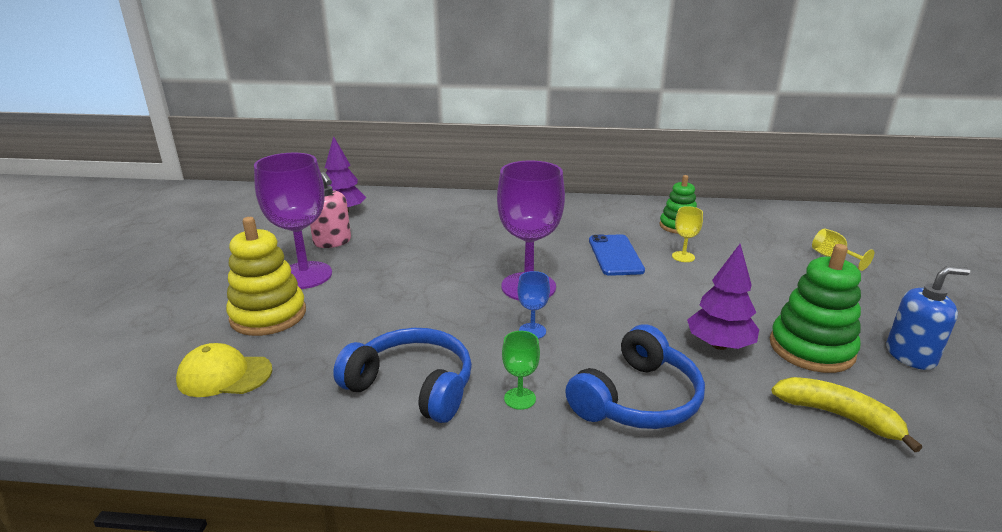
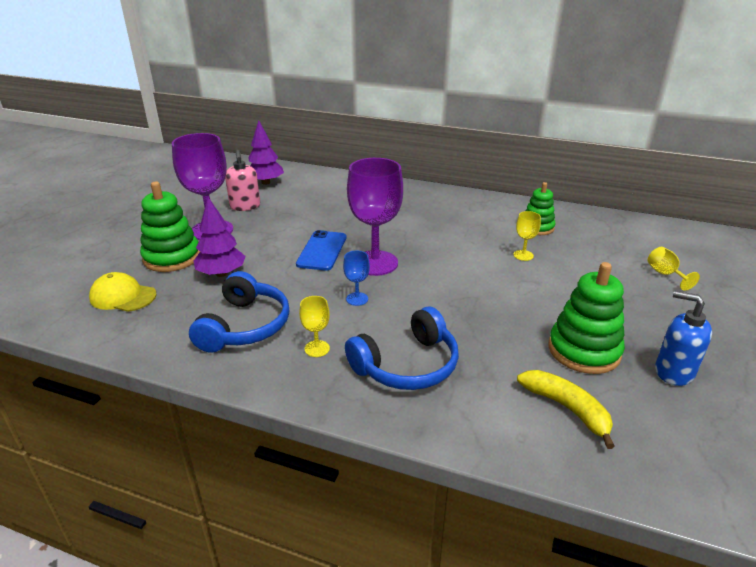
camera: 15 degrees right, 5 degrees up
(268, 315) = (172, 257): yellow stacking toy -> green stacking toy
(412, 386) = (244, 326): blue headphones -> blue headphones turned 60 degrees clockwise
(520, 398) = (317, 348): green goblet -> yellow goblet
(615, 255) = (464, 246): blue phone -> blue phone (322, 251)
(719, 345) = (503, 334): purple tree -> purple tree (221, 273)
(910, 356) = (673, 372): blue soap dispenser -> blue soap dispenser turned 150 degrees counterclockwise

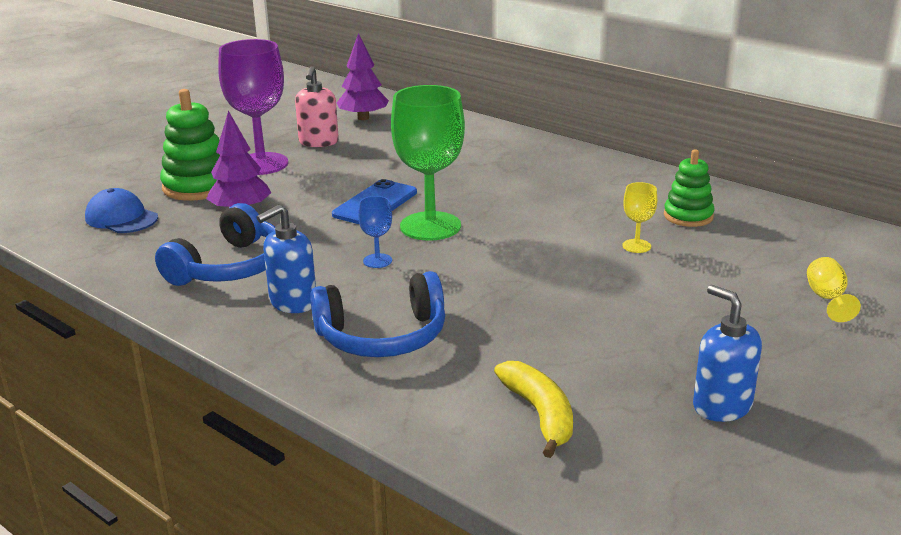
camera: 20 degrees right, 5 degrees down
(123, 296) = (121, 218): yellow cap -> blue cap
(317, 348) = (292, 302): yellow goblet -> blue soap dispenser
(375, 263) = (430, 226): purple goblet -> green goblet
(584, 350) = (619, 362): green stacking toy -> none

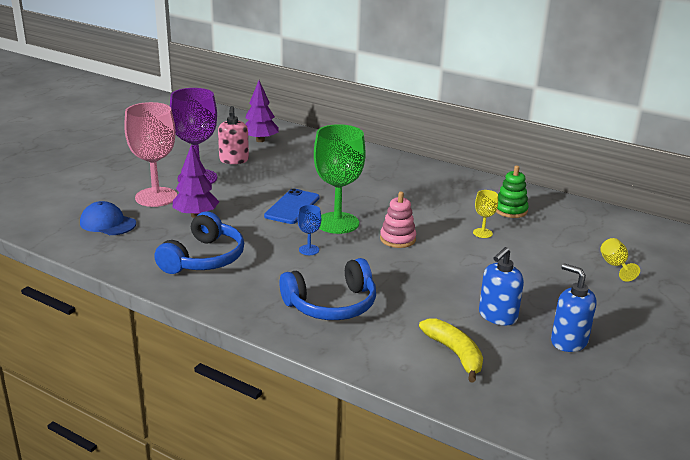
camera: 10 degrees left, 0 degrees up
(197, 186) = (156, 197): green stacking toy -> pink goblet
(292, 302) = (259, 283): blue soap dispenser -> blue soap dispenser (497, 316)
(509, 250) = (397, 239): none -> pink stacking toy

